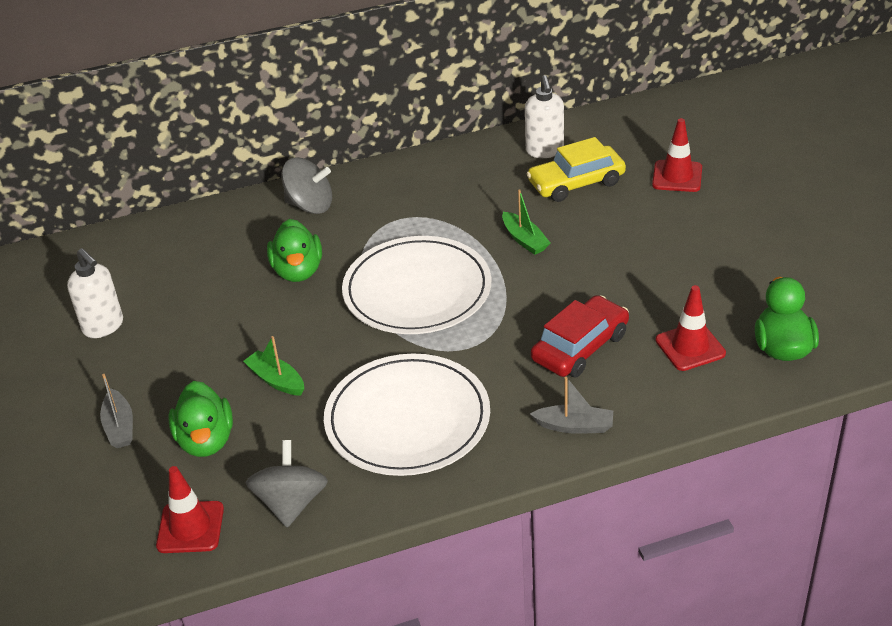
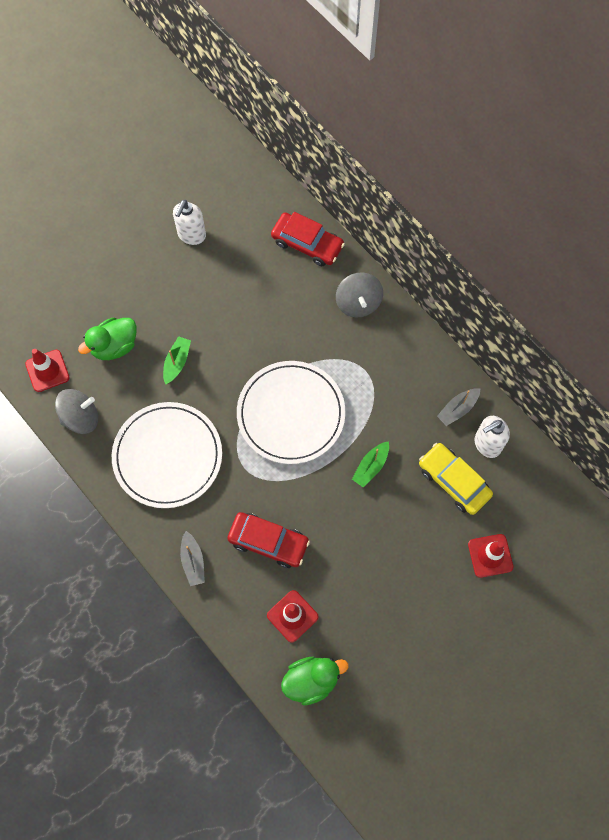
camera: 65 degrees right, 30 degrees up
(119, 427) = (110, 291): grey boat -> grey boat (457, 409)
(201, 229) = (307, 244): none -> red car
(298, 271) = (284, 327): green duck -> none

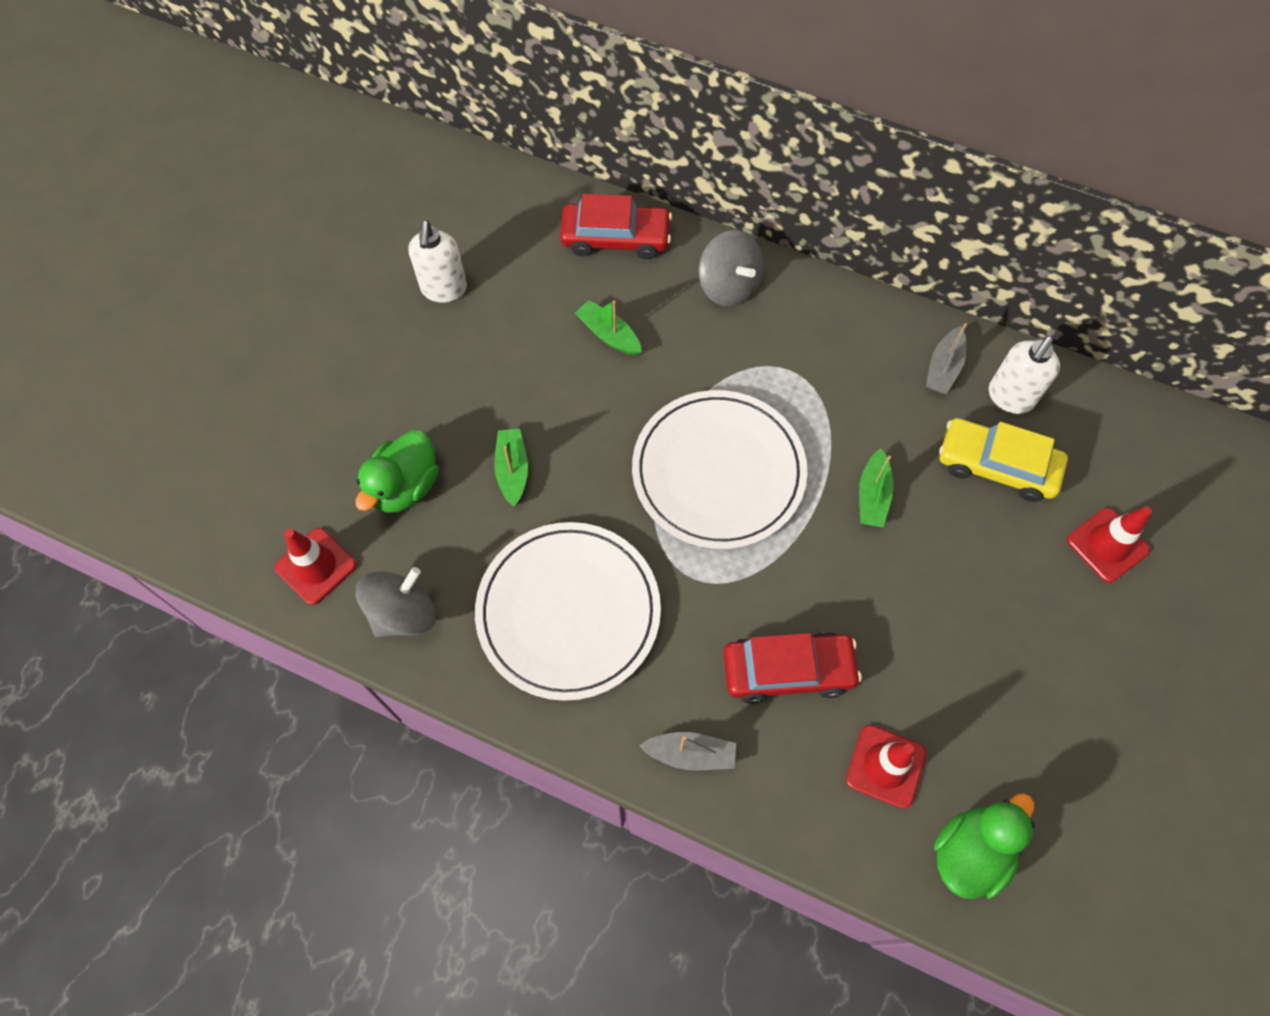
camera: 25 degrees left, 5 degrees down
(193, 561) = (690, 754): grey boat -> grey boat turned 45 degrees counterclockwise
(271, 304) = (608, 334): none -> green boat

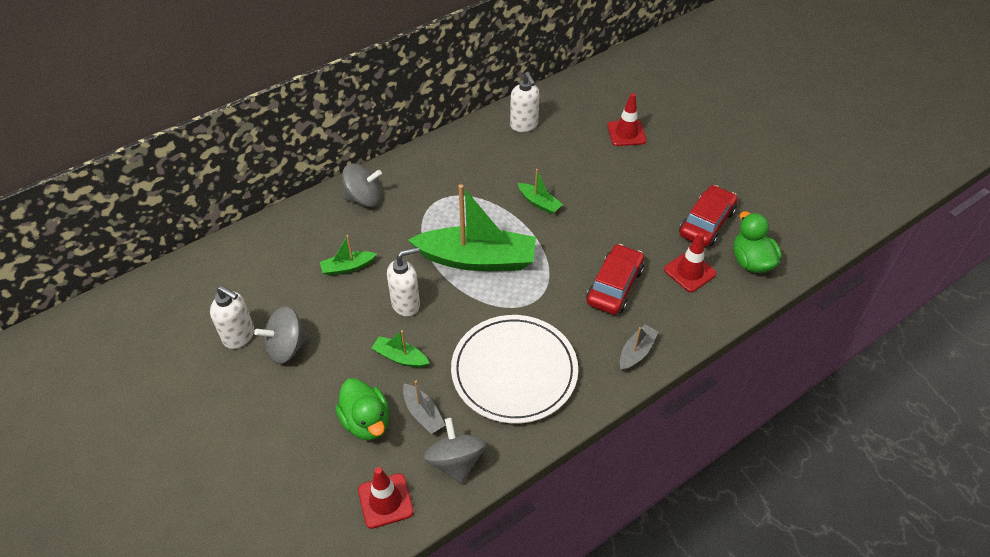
camera: 60 degrees left, 15 degrees down
(456, 344) = (286, 347): none -> grey spinning top
(594, 431) = (406, 304): none -> white soap dispenser
(615, 238) = (284, 233): red car -> red car (706, 223)
(718, 472) = (477, 259): white plate -> green boat
(943, 368) = (488, 140): grey boat -> grey boat (423, 414)
(996, 466) = (557, 149): yellow car -> none

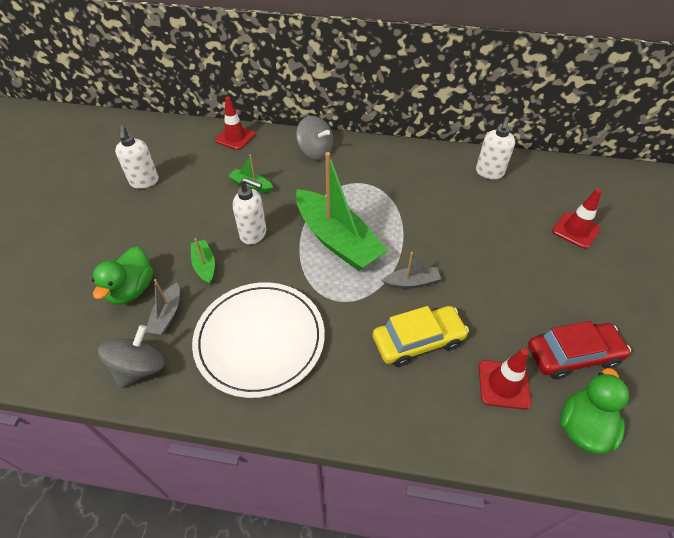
camera: 45 degrees right, 0 degrees up
(286, 347) = (156, 207): grey spinning top -> none
(385, 501) = (70, 352): red traffic cone -> red traffic cone (235, 137)
(539, 203) = (433, 233): green boat -> none
(614, 286) = (418, 341): red car -> yellow car
(636, 352) = (370, 411): grey boat -> grey boat (412, 282)

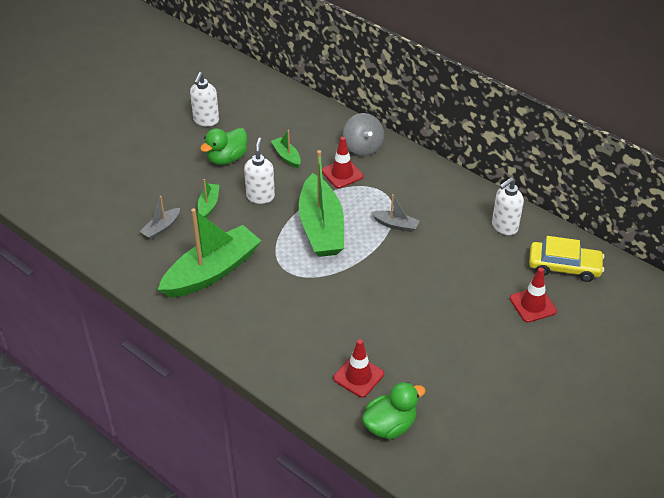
camera: 30 degrees right, 5 degrees down
(132, 289) = (148, 200): green duck -> green duck (227, 158)
(140, 368) = (124, 254): grey spinning top -> none
(235, 137) = (304, 108): red traffic cone -> red traffic cone (342, 174)
(253, 234) = (260, 196): white soap dispenser -> white soap dispenser turned 135 degrees counterclockwise
(260, 339) = (212, 271): white plate -> green boat
(412, 282) = (353, 283): grey boat -> grey boat (395, 225)
(418, 341) = (322, 322): yellow car -> yellow car (564, 267)
(572, 355) = (429, 384): red car -> none

